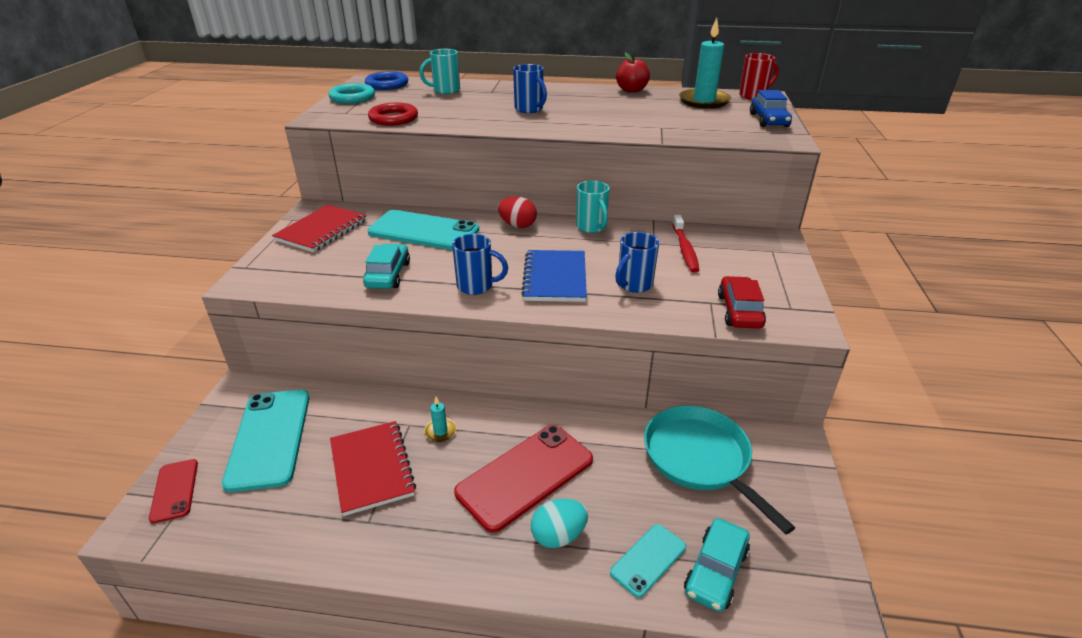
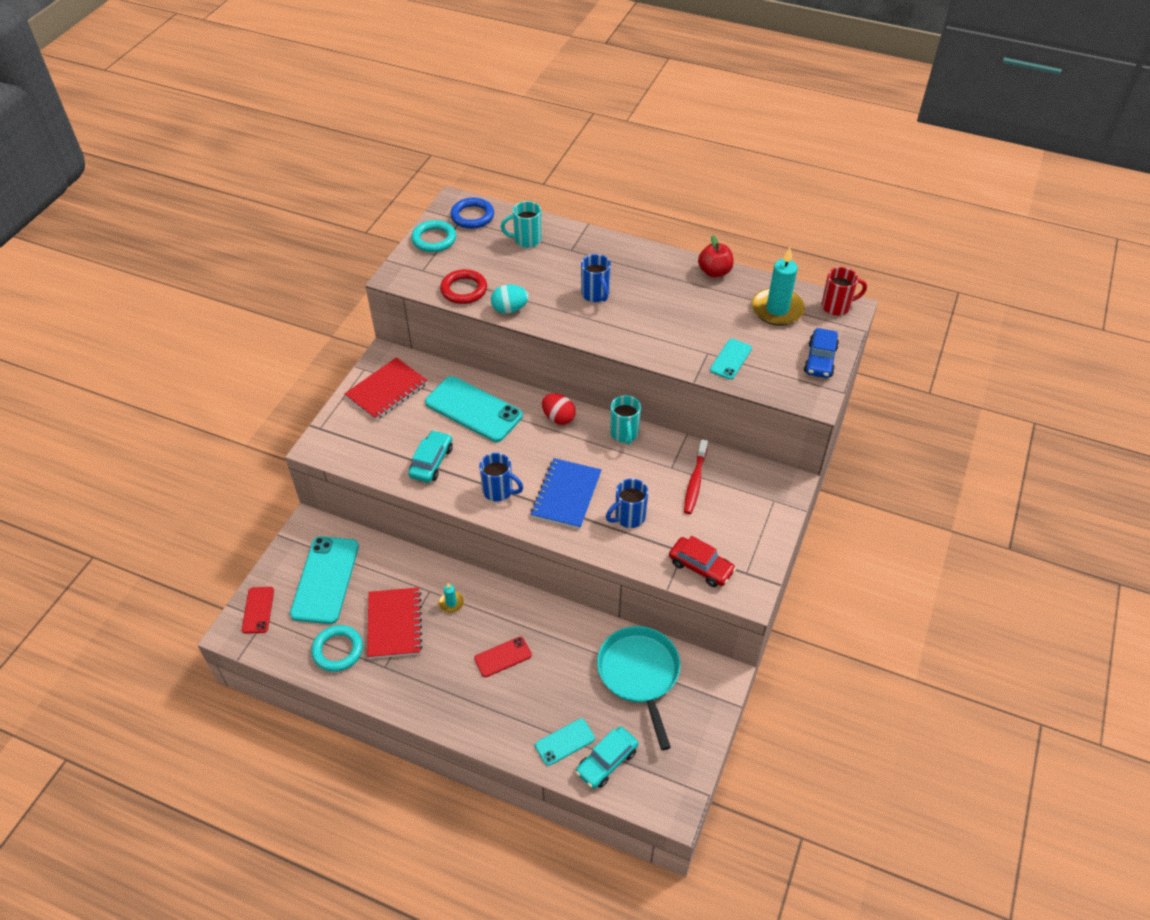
camera: 15 degrees right, 15 degrees up
(297, 515) = (338, 650): none -> turquoise ring
(525, 476) = (503, 657): red phone -> red phone, size x0.52
(558, 536) = (510, 709): turquoise egg -> turquoise egg (509, 309)
(686, 128) = (731, 359): none -> turquoise phone
(739, 311) = (701, 567): red car -> red car turned 105 degrees clockwise

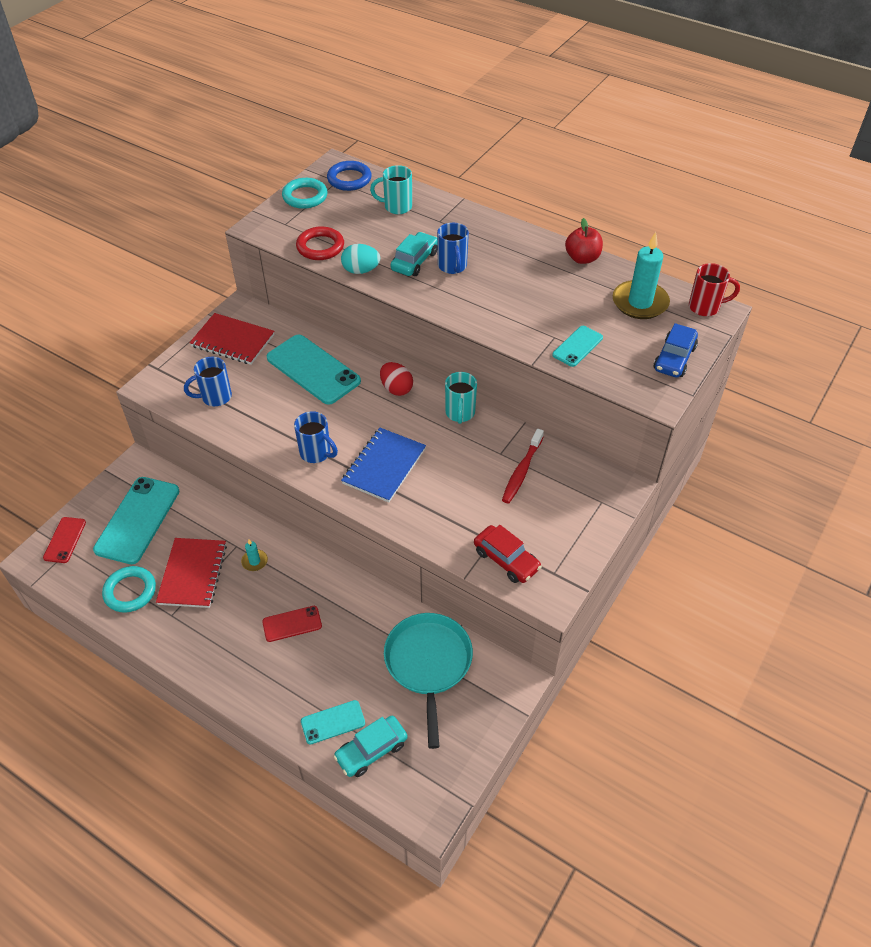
camera: 10 degrees right, 0 degrees up
(387, 390) = (233, 341): red notebook -> red notebook turned 60 degrees clockwise
(431, 462) = (257, 415): turquoise car -> turquoise car (414, 261)
(629, 517) = (443, 498): blue mug -> blue mug (215, 397)

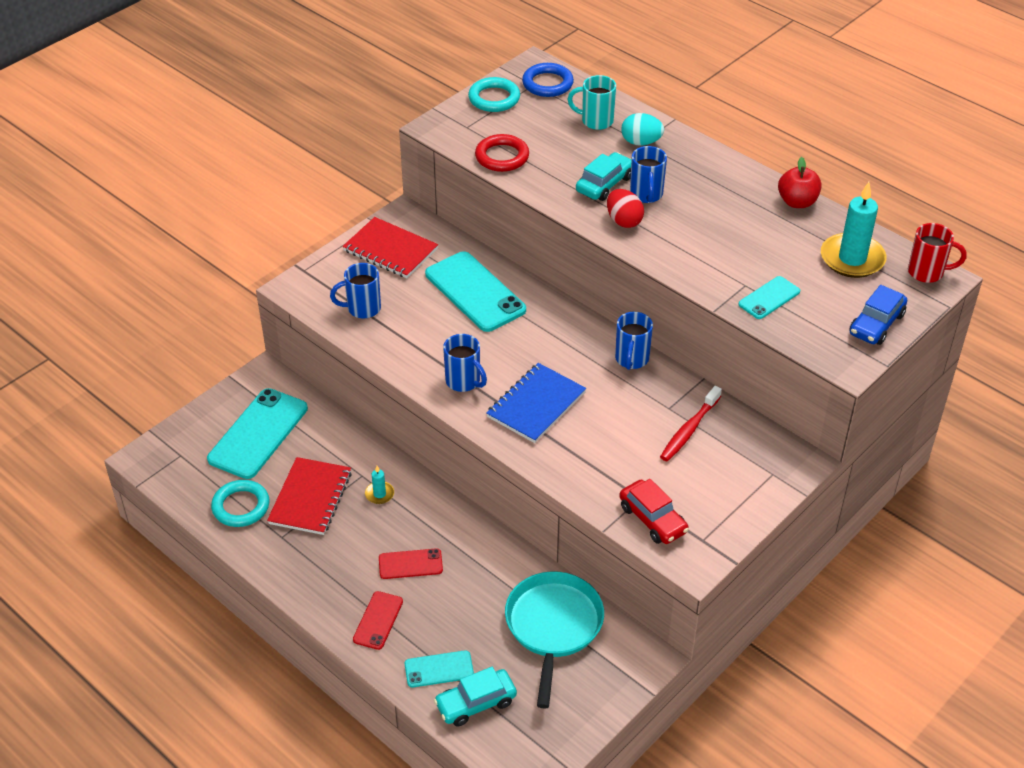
camera: 10 degrees right, 5 degrees down
(65, 540) = (178, 444): red phone -> red phone (378, 620)
(361, 270) = (542, 188): turquoise egg -> turquoise egg (641, 142)
(396, 389) = (564, 324): red egg -> red egg (624, 221)
(460, 413) = (631, 359): turquoise mug -> blue mug

